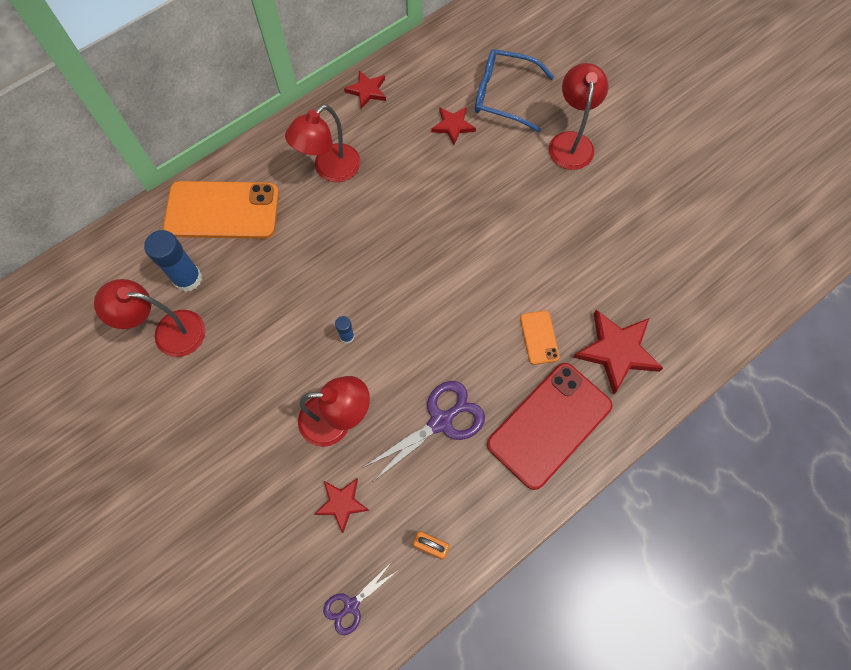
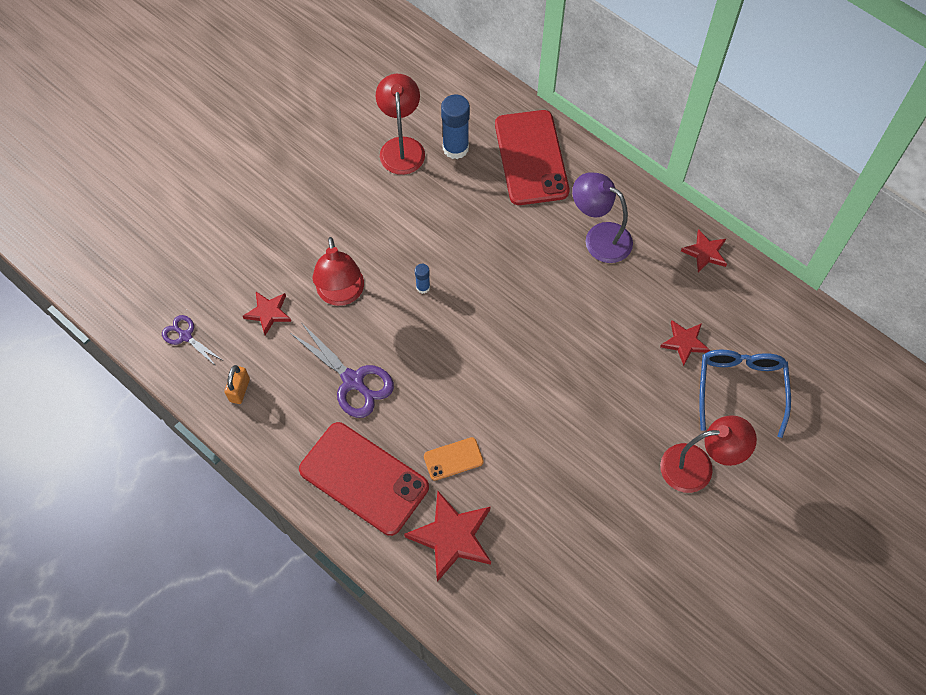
camera: 80 degrees right, 5 degrees down
(222, 210) = (531, 158): orange phone -> red phone
(330, 169) = (599, 237): red lamp -> purple lamp

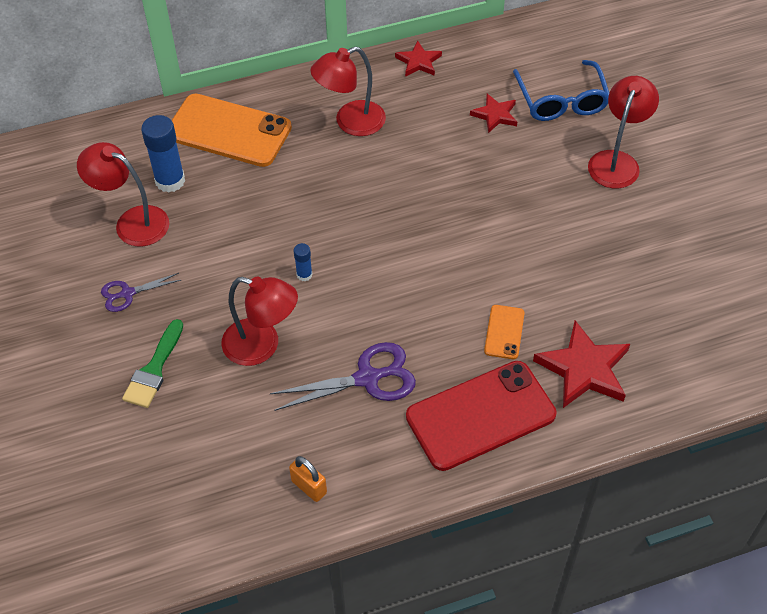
camera: 60 degrees left, 10 degrees down
(185, 336) = (206, 513): purple scissors -> purple scissors (127, 293)
(268, 313) = (236, 421): red star -> none
(282, 237) = (154, 369): none -> green brush
(531, 158) = (228, 131): red phone -> orange phone
(599, 237) = (350, 122): purple lamp -> red lamp
(740, 388) = (561, 100): blue glasses -> blue glasses turned 135 degrees counterclockwise

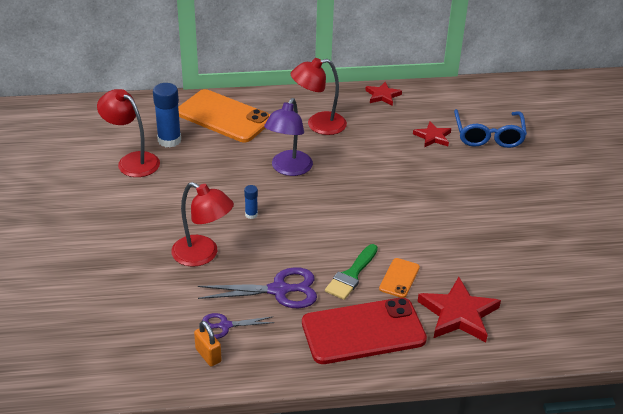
camera: 10 degrees right, 15 degrees down
(127, 293) = (112, 205): purple scissors -> purple scissors (225, 326)
(154, 369) = (114, 256): green brush -> green brush (351, 275)
(331, 197) = (288, 169): none -> purple lamp
(616, 161) = (523, 180): red lamp -> none

